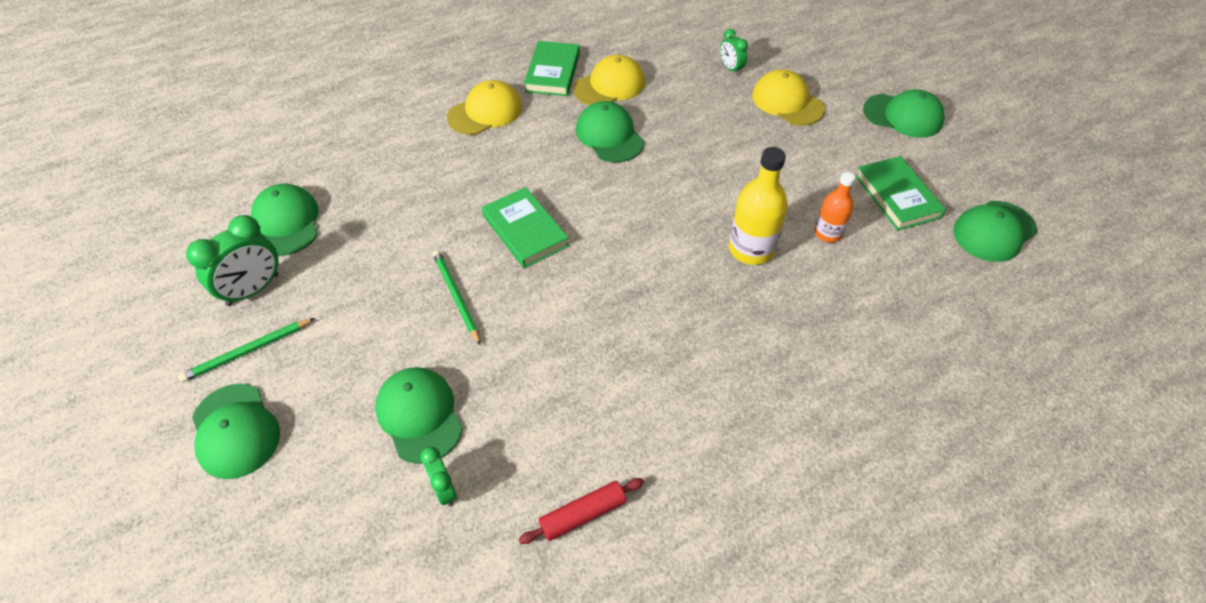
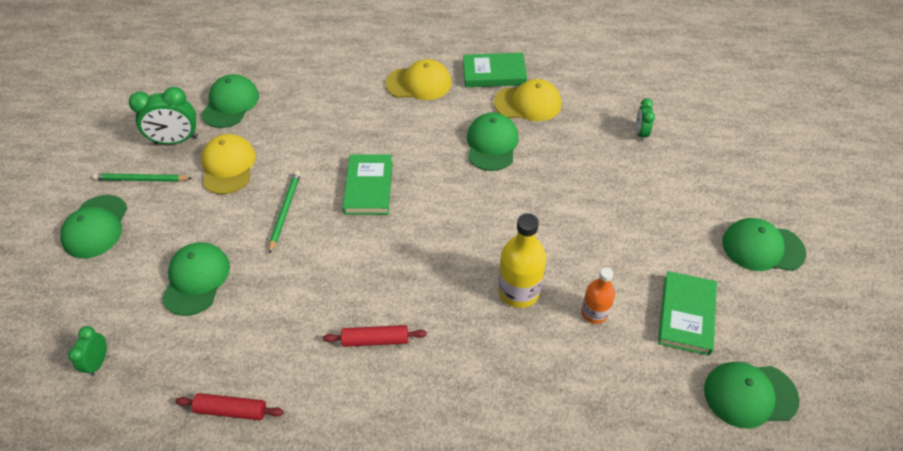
camera: 35 degrees right, 0 degrees up
(444, 489) = (169, 337): green clock -> green clock (98, 362)
(552, 72) = (494, 73): green book -> green book turned 45 degrees clockwise
(664, 363) = (375, 340): none -> red rolling pin
(787, 102) = (664, 184): yellow cap -> yellow cap (228, 166)
(903, 116) = (762, 247): green cap -> green cap turned 135 degrees clockwise

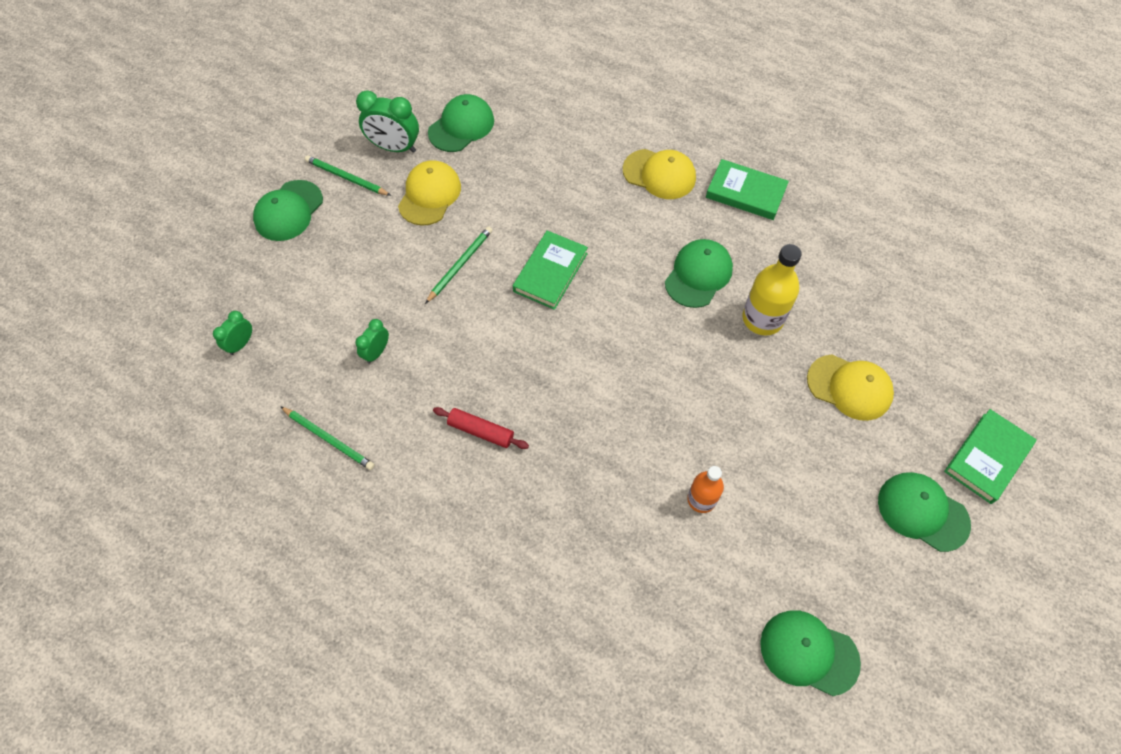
camera: 25 degrees right, 10 degrees up
(196, 279) = (352, 301): green cap -> none
(231, 410) = (329, 439): red rolling pin -> green pencil
(519, 291) = (639, 444): yellow bottle -> yellow bottle (762, 319)
(528, 103) = (763, 243): yellow cap -> yellow cap (849, 387)
(640, 133) = (867, 327): green clock -> green clock (376, 352)
(686, 315) = (793, 544): green book -> green book (987, 458)

